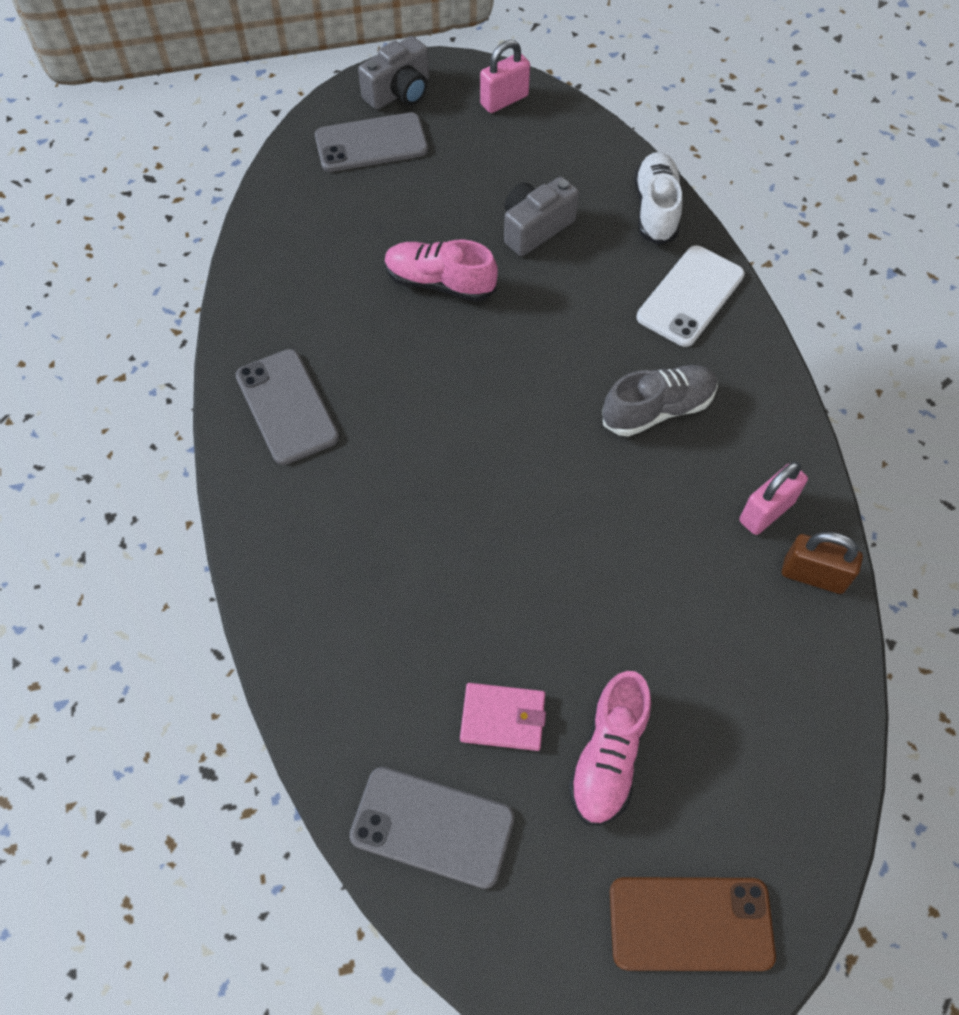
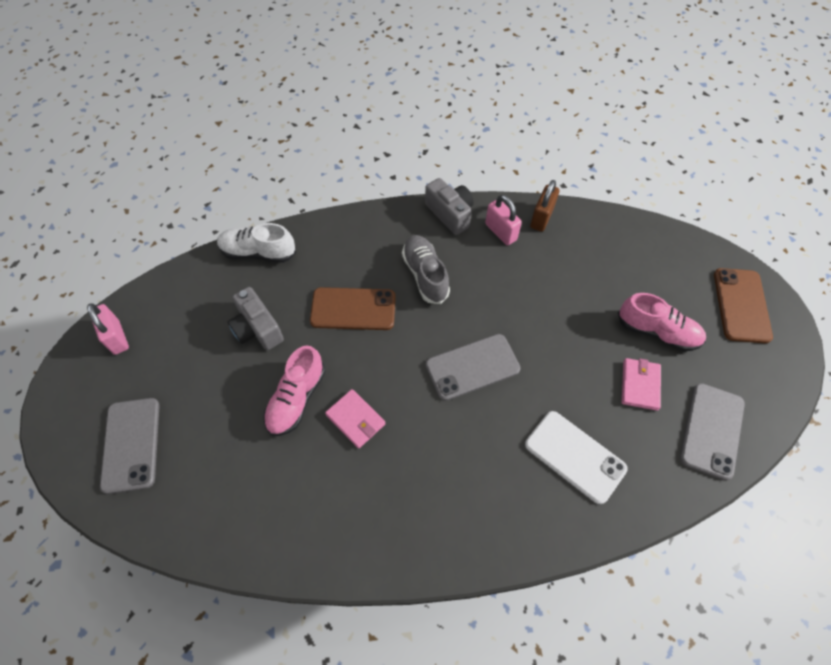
camera: 85 degrees left, 0 degrees up
(286, 407) = (399, 521): grey phone -> grey phone (472, 367)
(399, 92) = (77, 418): grey camera -> grey camera (450, 214)
(416, 348) = (355, 419): none -> pink wallet
(582, 327) = (353, 309): none -> brown phone
(690, 296) = (338, 244): white phone -> white phone (575, 456)

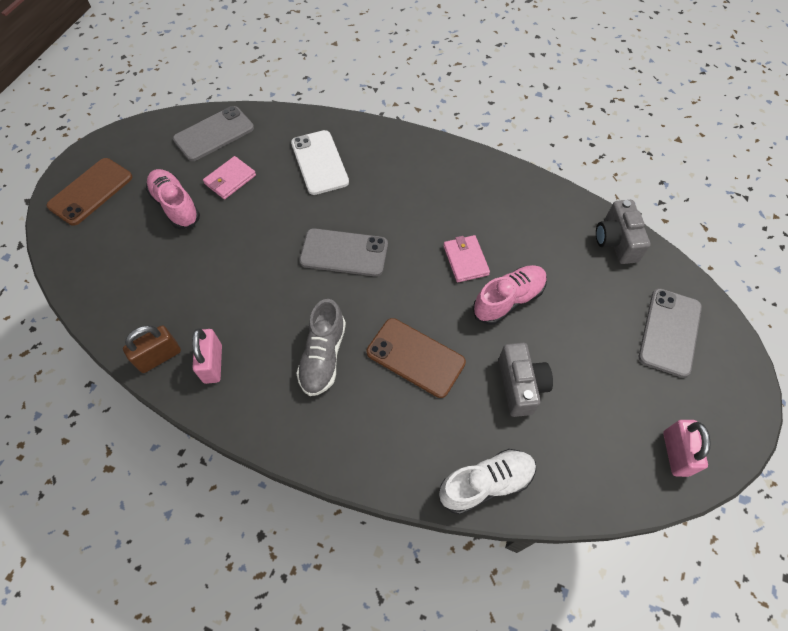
camera: 150 degrees left, 0 degrees up
(258, 252) = (486, 484): white shoe -> white shoe turned 60 degrees counterclockwise
(450, 214) = (244, 416): grey camera -> grey camera (616, 241)

